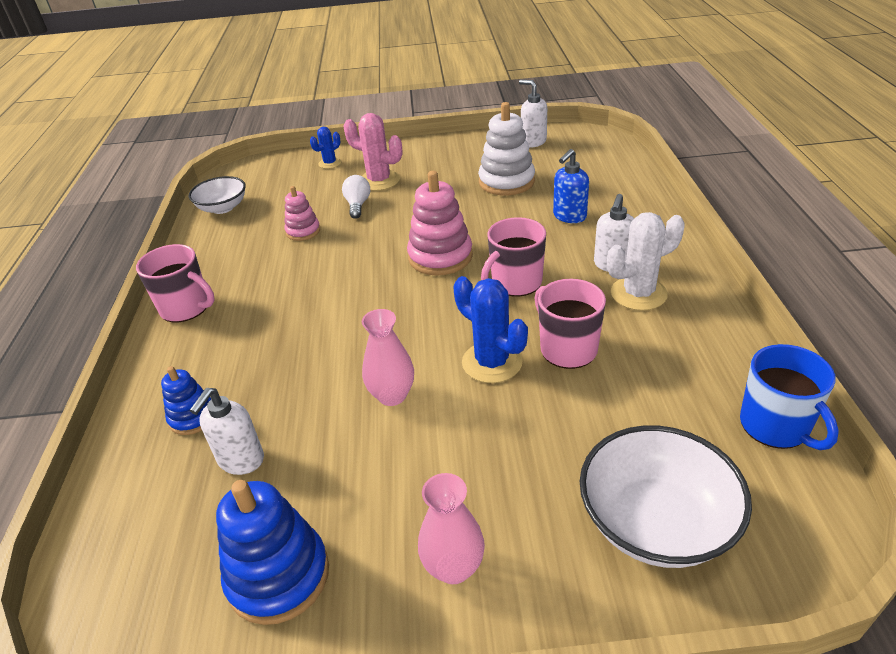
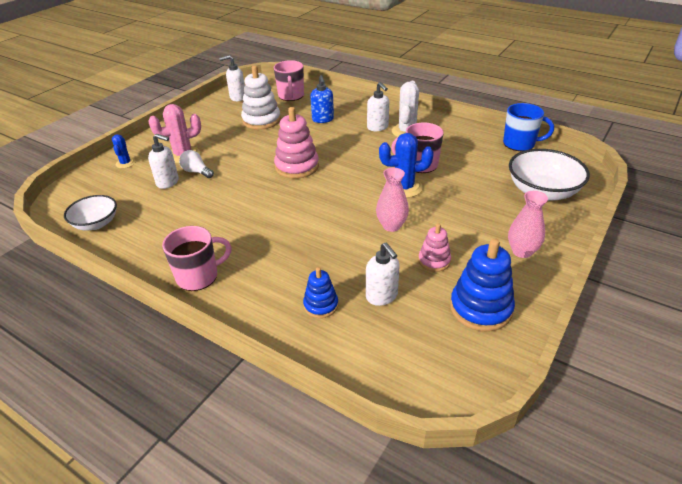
camera: 55 degrees left, 0 degrees up
(303, 231) = (189, 201): pink stacking toy -> pink stacking toy (434, 261)
(322, 202) = (168, 182): none -> white soap dispenser
(515, 283) = (353, 156): pink mug -> pink mug (291, 96)

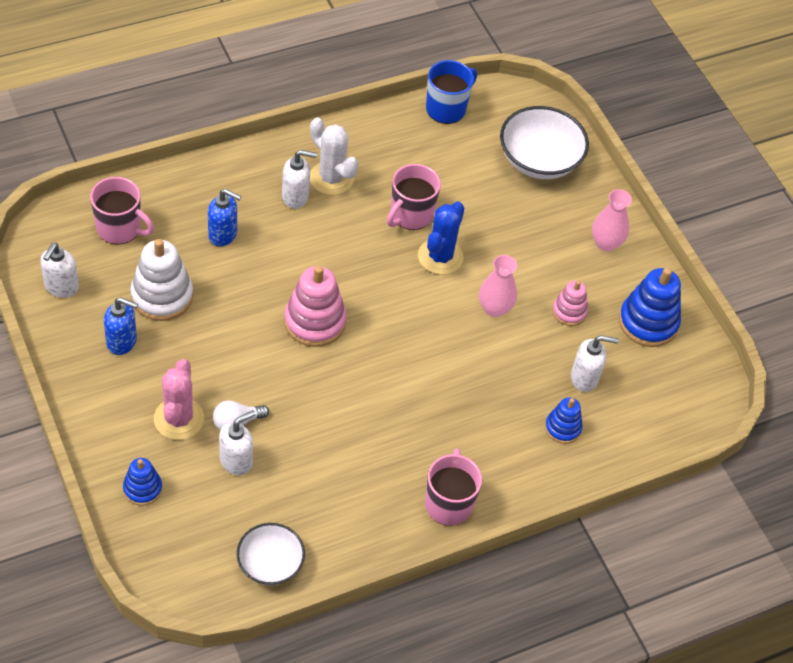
camera: 65 degrees left, 15 degrees up
(125, 163) = (142, 489): blue cactus -> blue stacking toy
(220, 122) = (122, 342): none -> blue soap dispenser

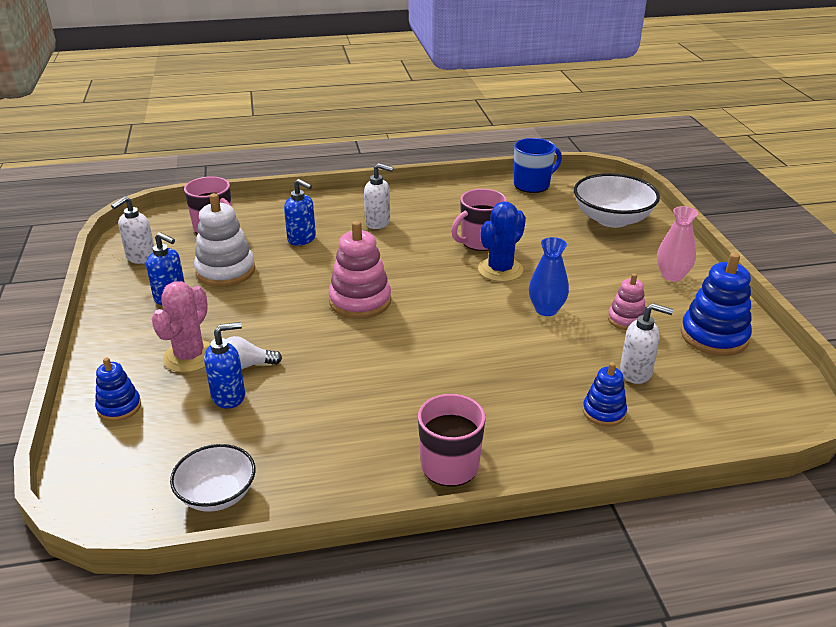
camera: 20 degrees right, 20 degrees down
(236, 461) = (229, 396): white soap dispenser -> blue soap dispenser
(331, 178) = (415, 215): white cactus -> none
(494, 308) = (546, 310): pink vase -> blue vase

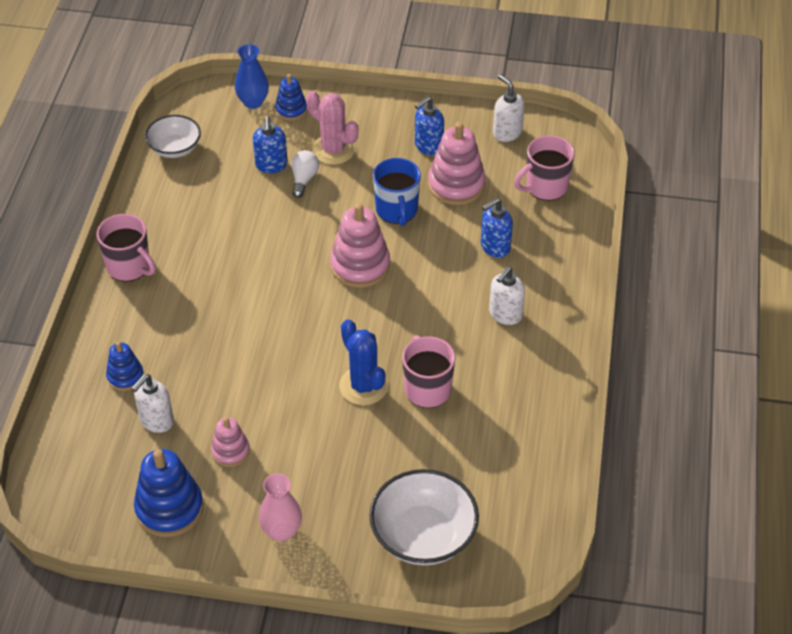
camera: 110 degrees right, 15 degrees up
(225, 271) = (456, 185): white stacking toy -> pink stacking toy
(532, 185) = (544, 491): blue mug -> blue mug (397, 210)
(546, 310) = (278, 396): blue vase -> blue vase (253, 102)

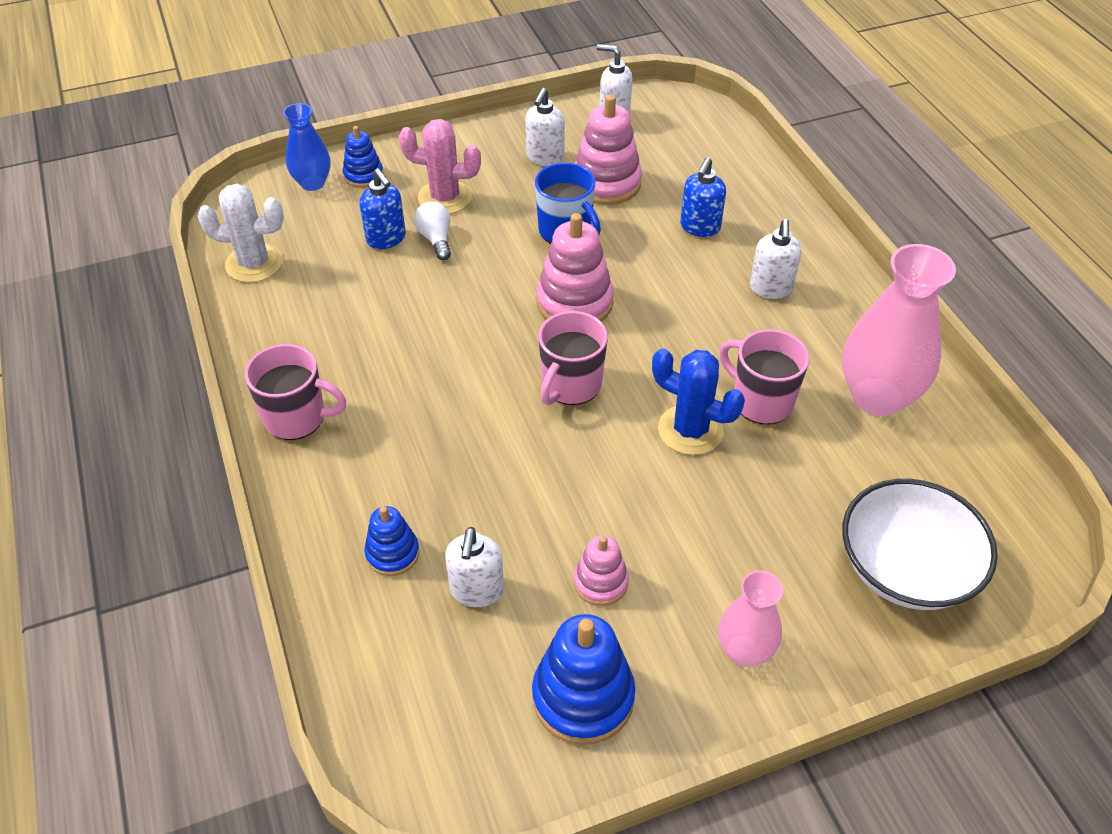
camera: 30 degrees left, 0 degrees up
(175, 148) = (254, 263): white bowl -> white cactus
(428, 146) = (545, 158): blue soap dispenser -> white soap dispenser
(509, 422) = (877, 397): none -> pink vase
(545, 187) = (697, 152): pink mug -> pink mug (570, 385)

